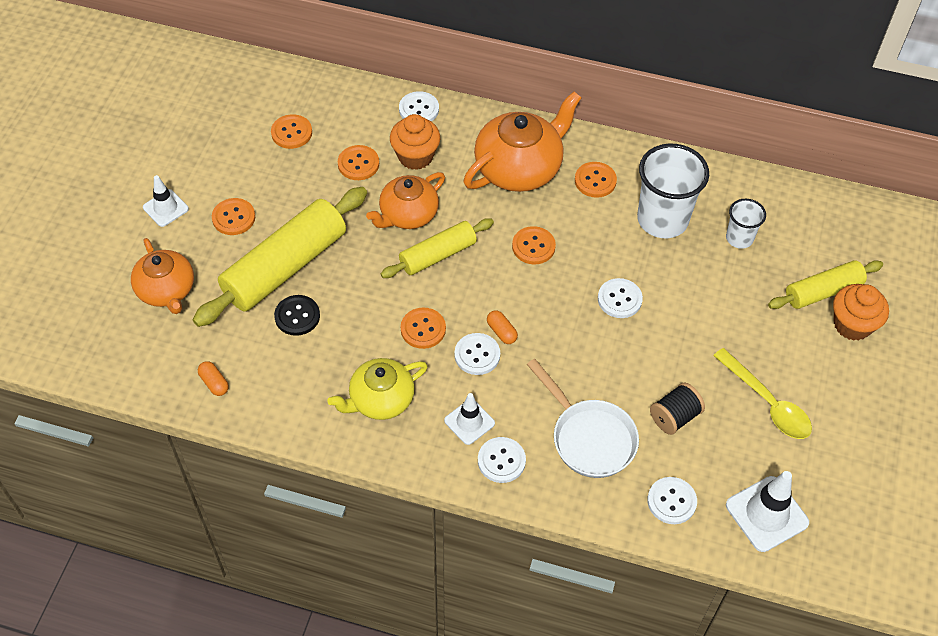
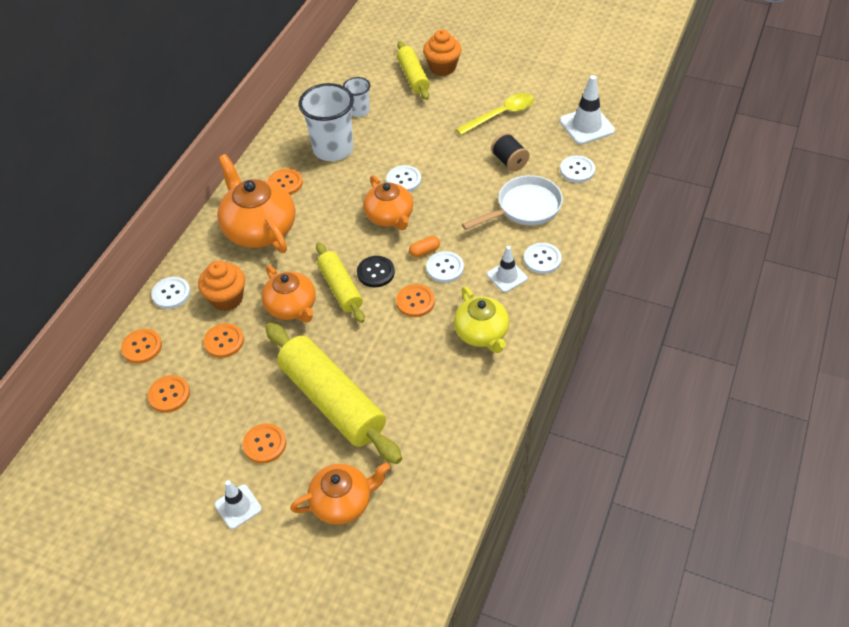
camera: 80 degrees left, 5 degrees down
(214, 383) = (454, 457): orange capsule -> none
(297, 316) = (389, 392): black button -> black button (375, 272)
(533, 246) = (344, 226): orange button -> orange button (142, 347)
(555, 291) = (390, 216): none -> orange teapot

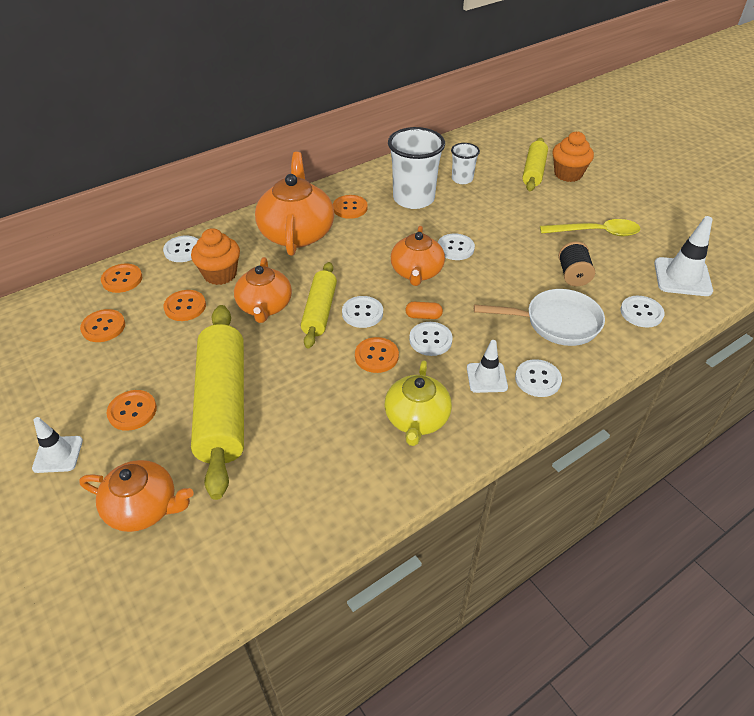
camera: 30 degrees right, 5 degrees down
(375, 272) = (362, 313): black button -> white button

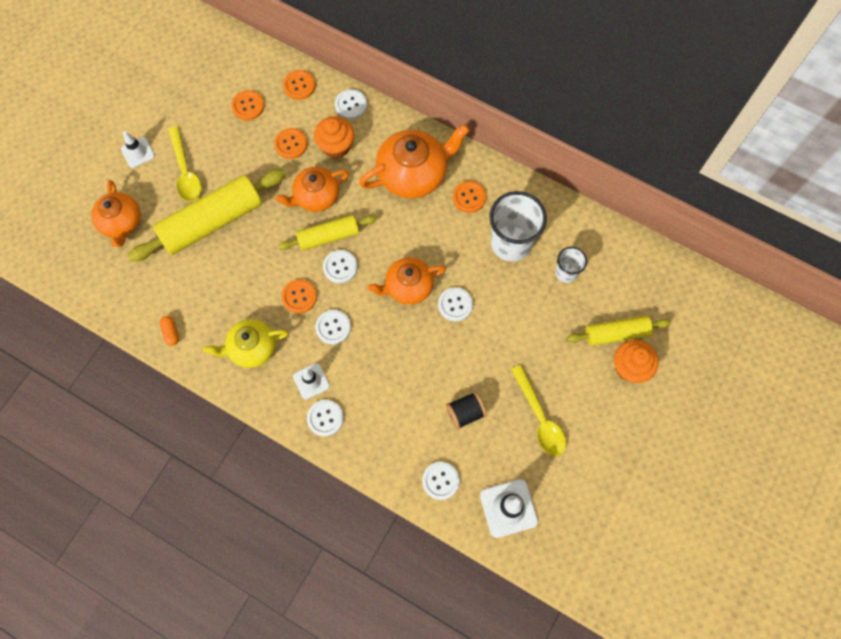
camera: 65 degrees right, 25 degrees up
(132, 411) = (185, 171): orange button -> yellow spoon
(423, 316) = (357, 312): orange capsule -> orange capsule (171, 332)
(556, 323) = (396, 415): white pan -> none

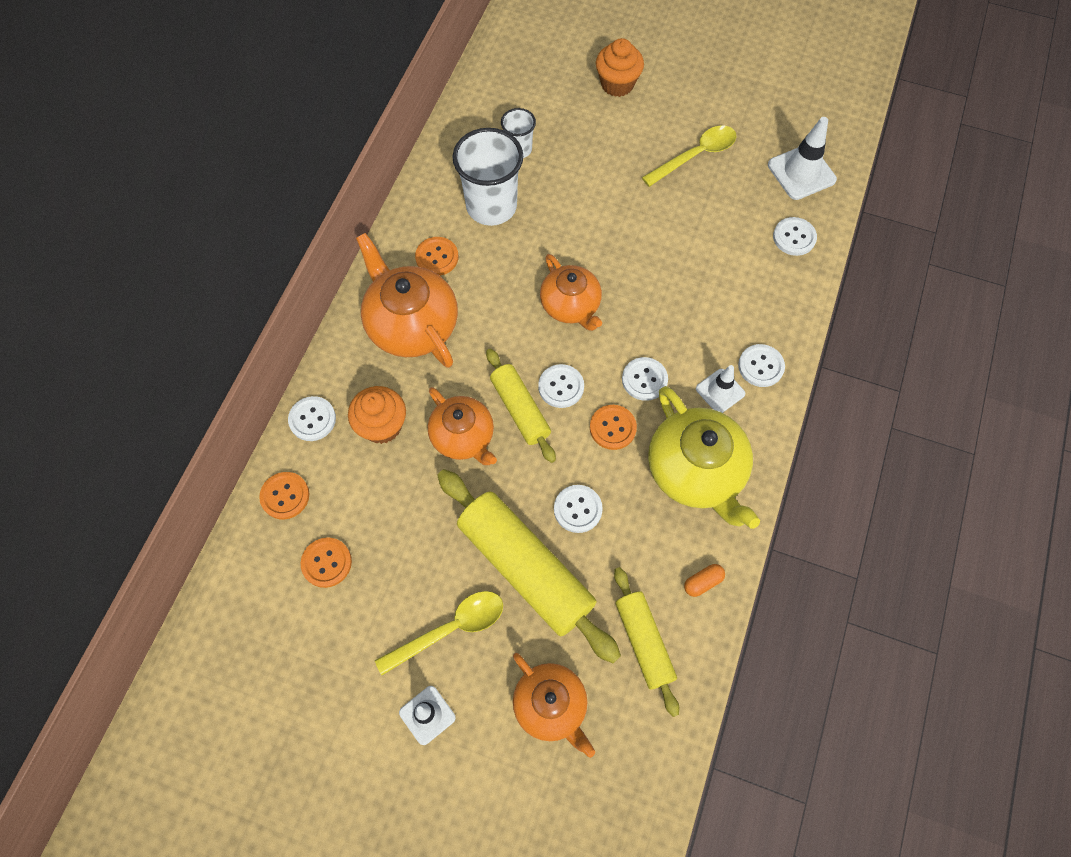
camera: 100 degrees left, 5 degrees down
(121, 222) = (551, 706): orange teapot -> orange teapot turned 75 degrees clockwise
(251, 348) = (696, 471): yellow teapot -> yellow teapot, size x1.53
(291, 144) = (385, 487): orange button -> none
(455, 305) = (583, 252): white button -> white button (578, 509)
(465, 412) = (711, 224): black spool -> none
(616, 333) = (581, 98): yellow rolling pin -> yellow rolling pin (643, 642)

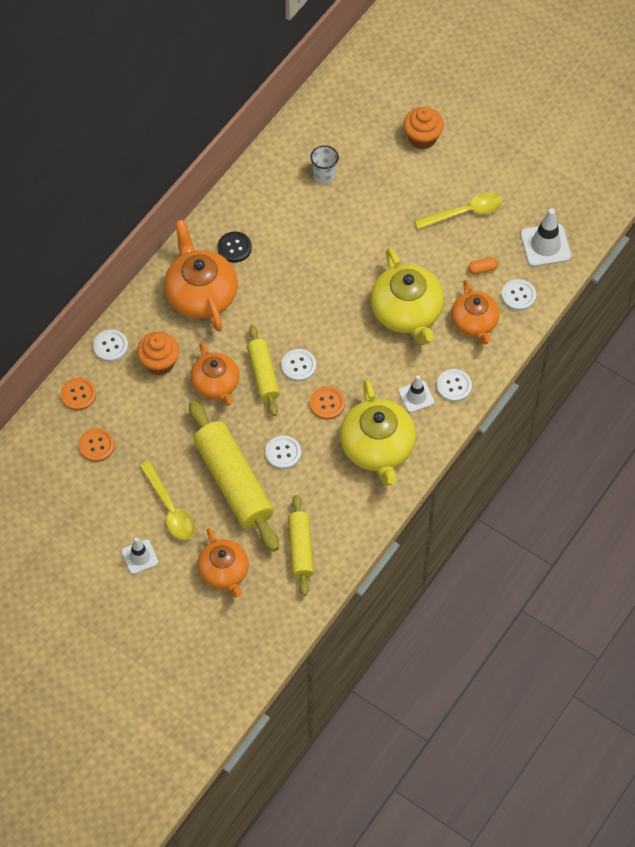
camera: 15 degrees right, 5 degrees down
(437, 257) = (234, 248): orange button -> black button
(450, 629) = (170, 508): yellow spoon -> yellow spoon turned 75 degrees clockwise
(491, 206) = (288, 217): white cup -> none
(571, 305) = (325, 308): orange teapot -> orange teapot (474, 322)
(644, 379) = (362, 375): white button -> none
(671, 288) = (407, 312): none -> yellow teapot
(702, 582) = (355, 522): orange capsule -> orange capsule (482, 269)

